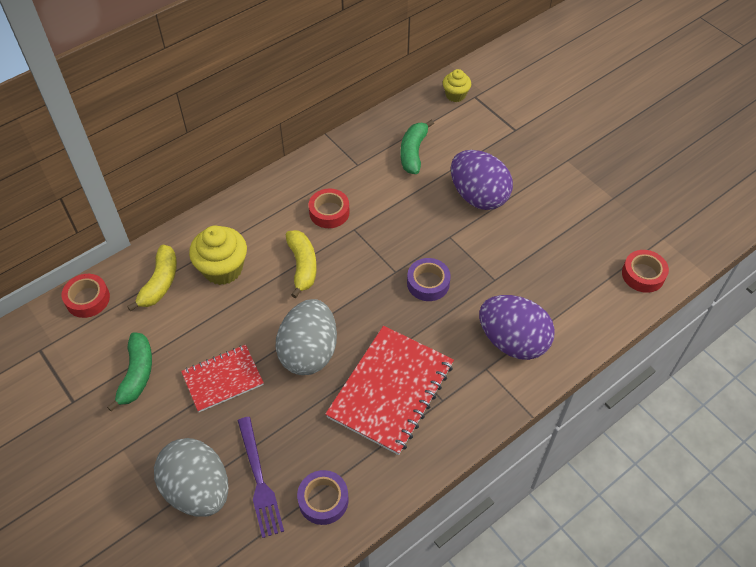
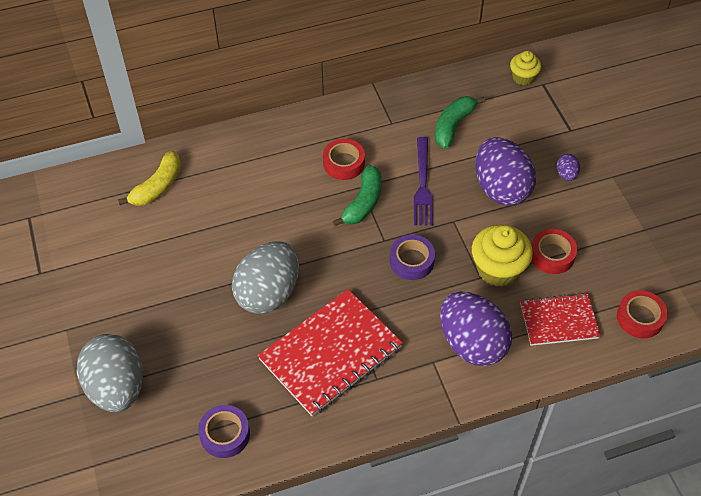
camera: 20 degrees right, 0 degrees up
(87, 299) = (87, 183): red tape -> red tape (552, 255)
(137, 374) = (104, 266): green banana -> green banana (363, 203)
(223, 269) = (220, 190): yellow cupcake -> yellow cupcake (498, 269)
(223, 379) = (179, 294): red notebook -> red notebook (559, 321)
(259, 480) = (174, 397): purple fork -> purple fork (422, 185)
(302, 266) = (296, 209): yellow banana -> none
(528, 169) = (566, 174): none -> purple egg

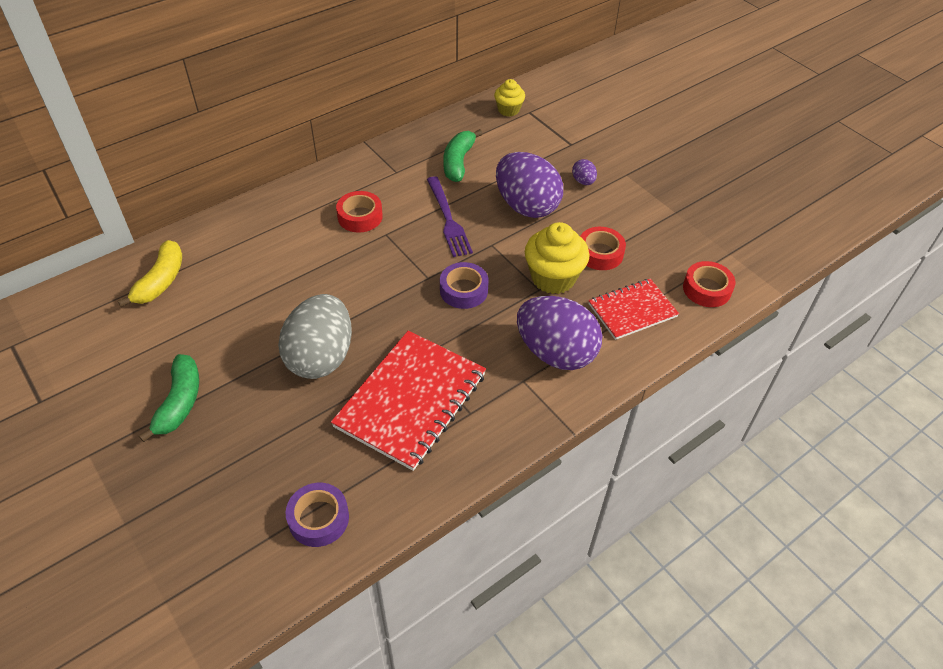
camera: 20 degrees left, 5 degrees down
(117, 387) = (170, 502): grey egg -> none
(363, 203) = (393, 248): green banana -> green banana (180, 402)

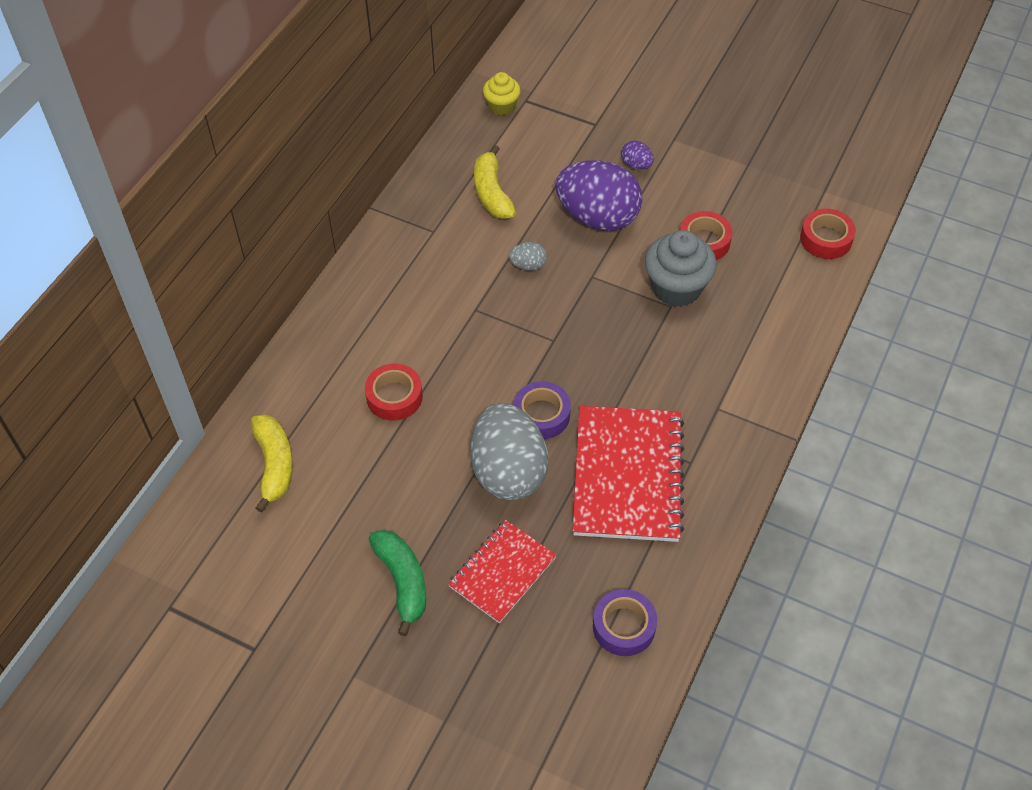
camera: 25 degrees left, 5 degrees up
(360, 216) = (433, 300): red tape -> red tape (394, 397)
(448, 219) = (528, 265): purple fork -> grey egg
(458, 162) = (492, 192): green banana -> yellow banana
(463, 290) = (598, 339): purple tape -> purple tape (541, 415)
(553, 278) = (676, 288): yellow cupcake -> grey cupcake
(555, 353) = (729, 366): purple egg -> none
(632, 310) = (772, 291): red notebook -> red notebook (502, 572)

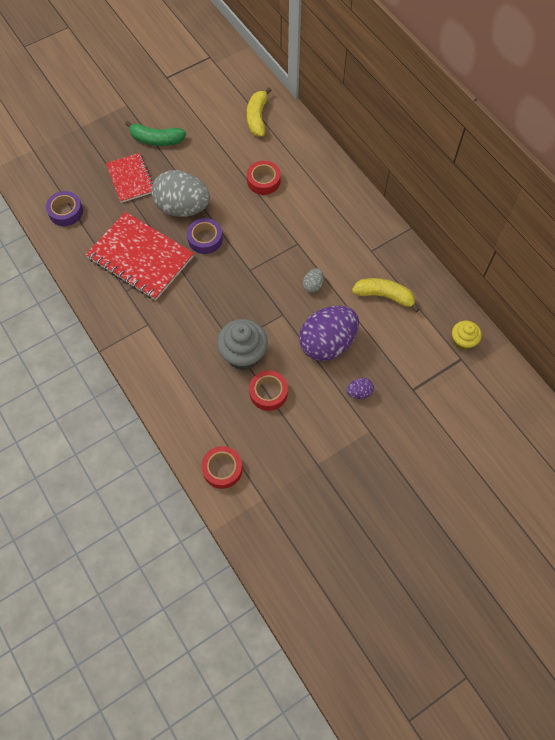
camera: 120 degrees right, 10 degrees up
(274, 465) = (257, 118): yellow banana -> yellow banana turned 75 degrees clockwise

